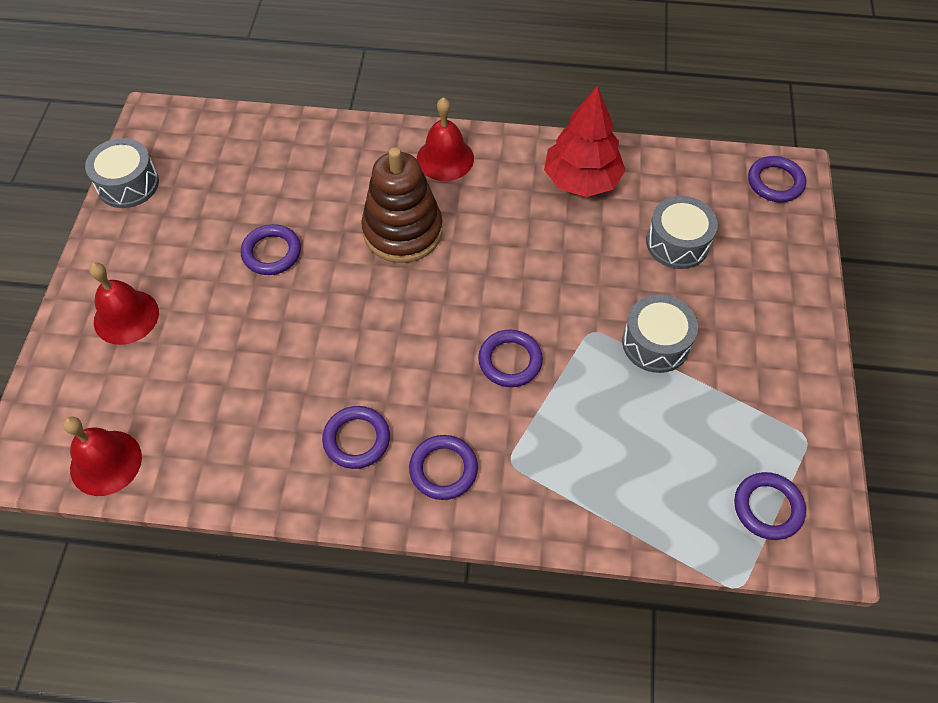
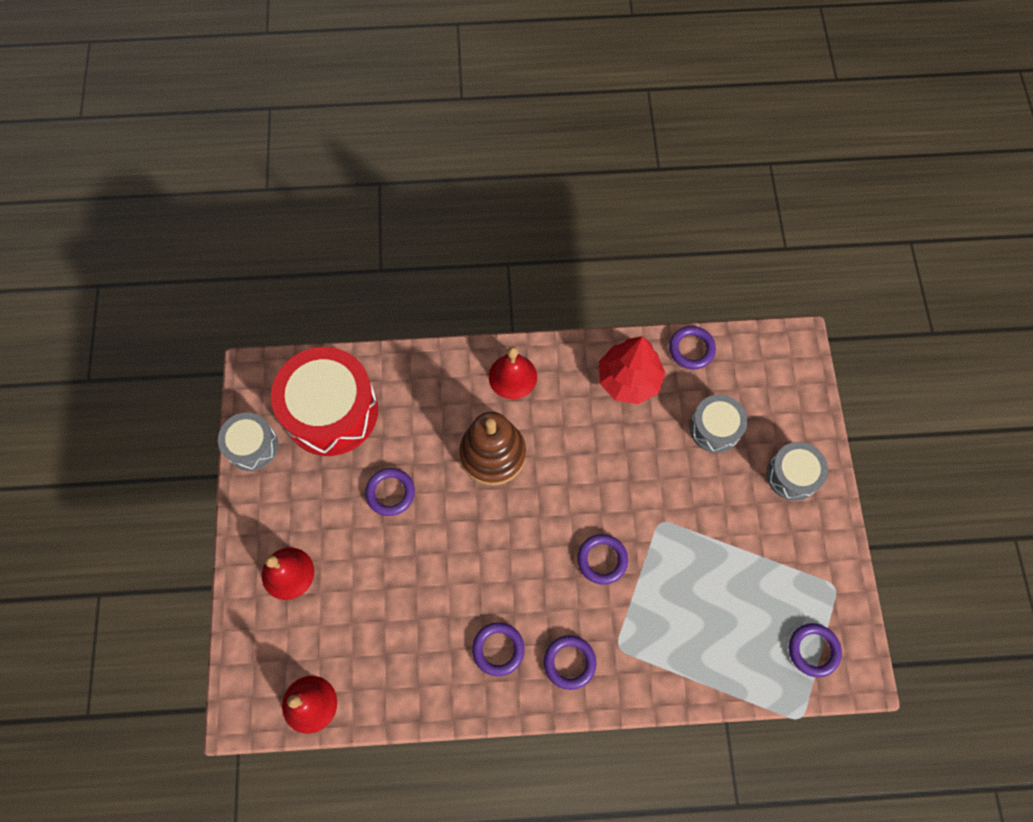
camera: 10 degrees left, 10 degrees up
(227, 163) = (331, 411): none -> red drum
(655, 343) = (711, 524): grey drum -> grey drum (792, 475)
(775, 182) = (784, 356): purple ring -> purple ring (691, 349)

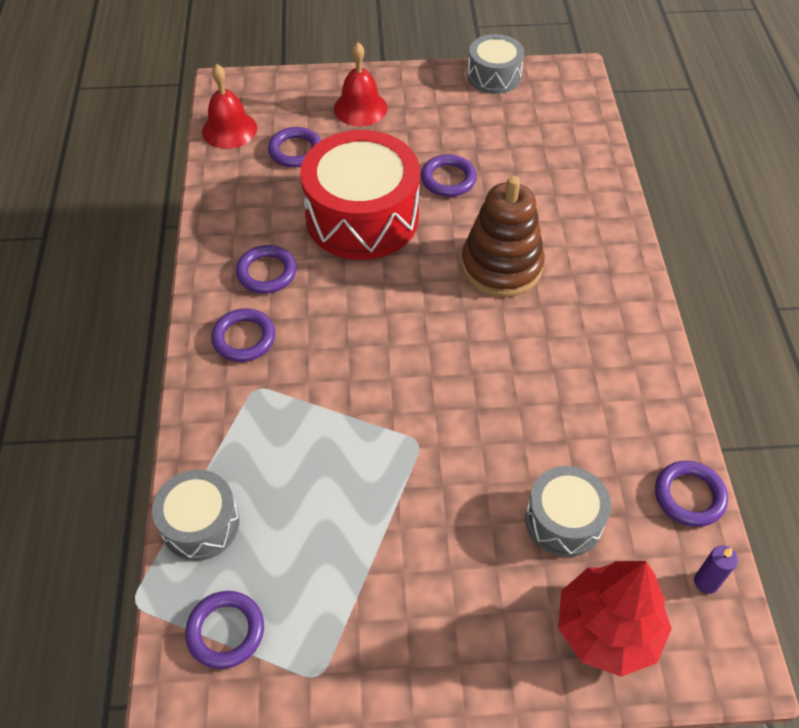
camera: 90 degrees right, 15 degrees down
(331, 411) = (540, 129): red drum -> red drum (362, 217)
(512, 376) = (608, 285): red bell -> none
(602, 560) = (368, 374): purple ring -> purple ring (295, 151)
(628, 379) = (624, 412): red tree -> red tree (607, 629)
(750, 349) = (706, 582): none -> purple candle
(792, 475) = (497, 628): grey drum -> grey drum (200, 524)

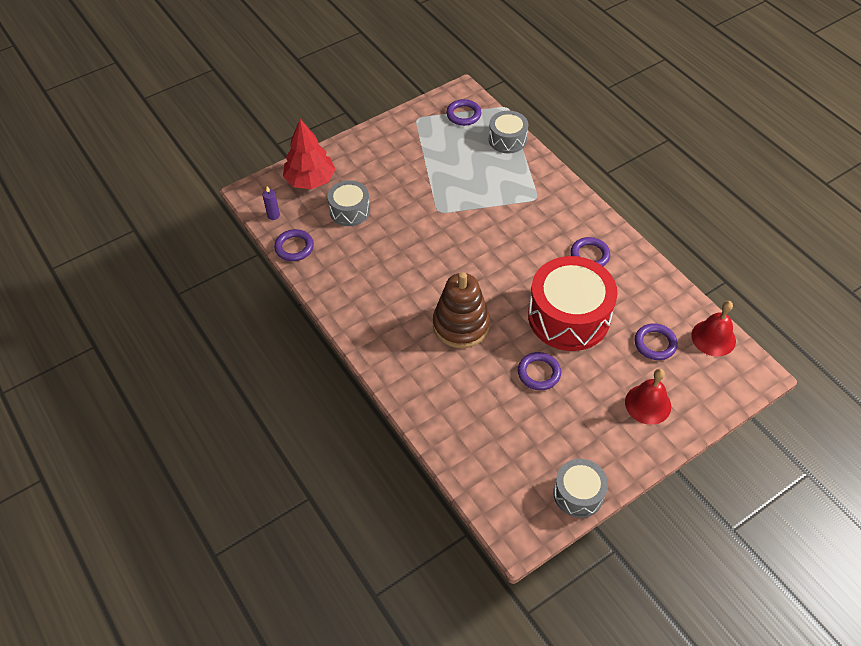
camera: 150 degrees right, 0 degrees up
(244, 338) = (566, 217): purple ring -> none

